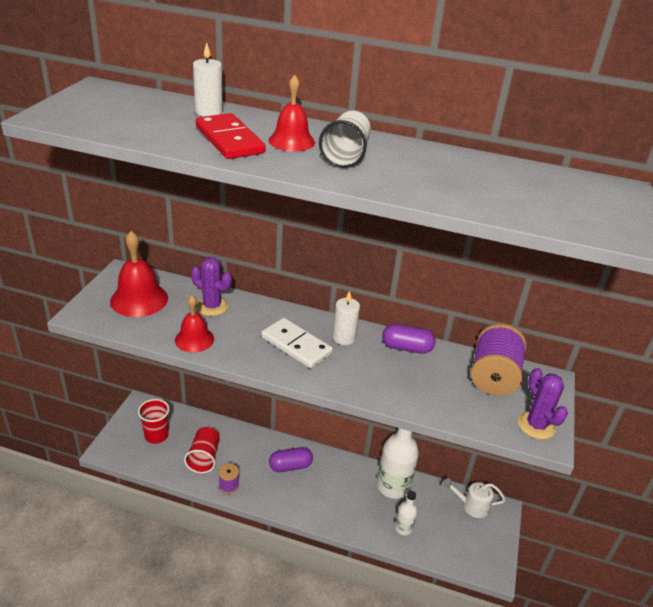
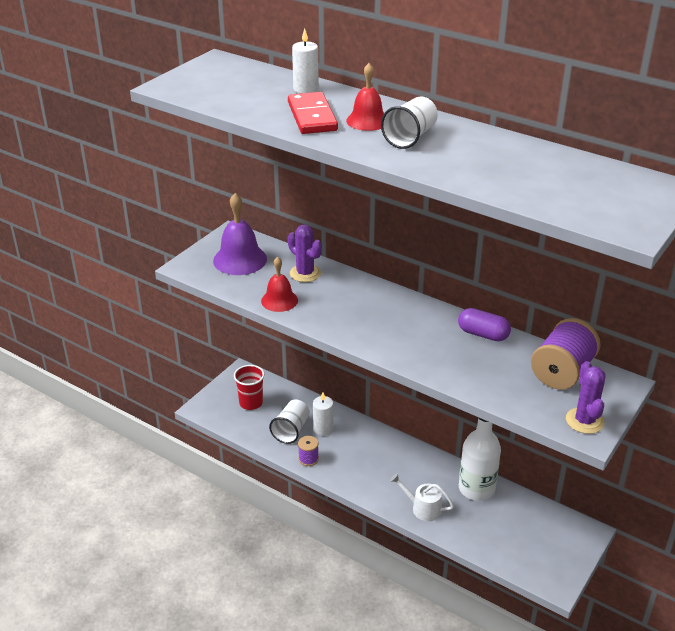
camera: 20 degrees right, 0 degrees up
(139, 299) = (240, 259): red bell -> purple bell
(204, 458) = (291, 430): red cup -> white cup
(290, 466) = (375, 452): purple capsule -> none
(296, 345) = (373, 318): white domino -> none
(344, 337) = (422, 317): white candle -> white candle (323, 429)
(403, 528) = (473, 528): white bottle -> none
(472, 505) = (556, 522): white watering can -> white watering can (423, 508)

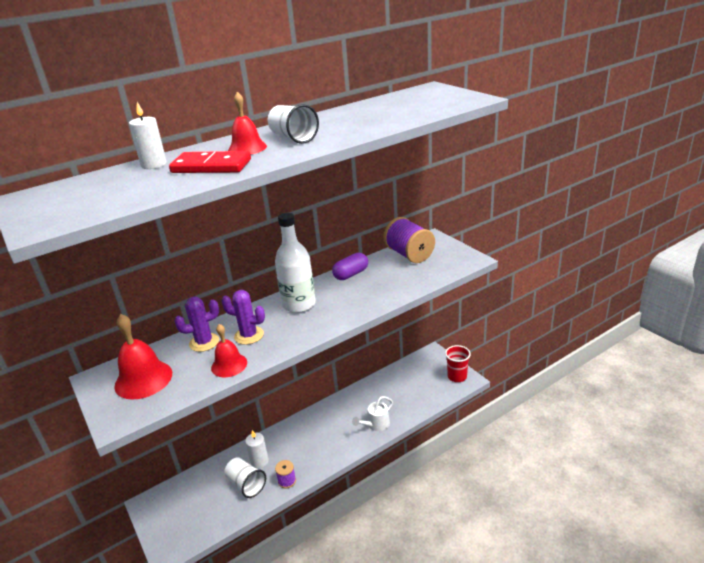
camera: 65 degrees left, 5 degrees down
(240, 259) = (143, 379): purple bell -> red bell
(251, 403) = (191, 506): red cup -> red cup (457, 376)
(476, 489) = (372, 391): white bottle -> white bottle (299, 304)
(584, 421) = (459, 258): purple cactus -> purple cactus (249, 335)

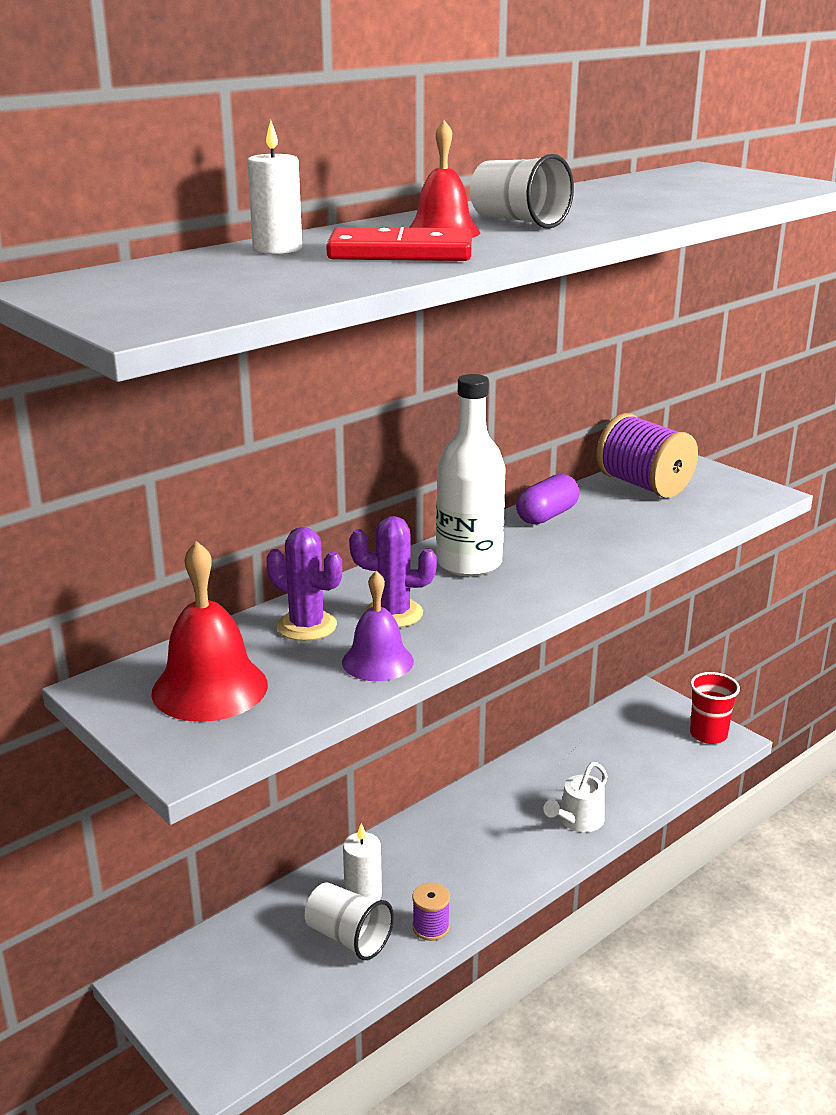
camera: 10 degrees left, 5 degrees down
(204, 342) = (306, 626): purple cactus -> purple cactus turned 60 degrees clockwise
(229, 365) = (377, 661): red bell -> purple bell

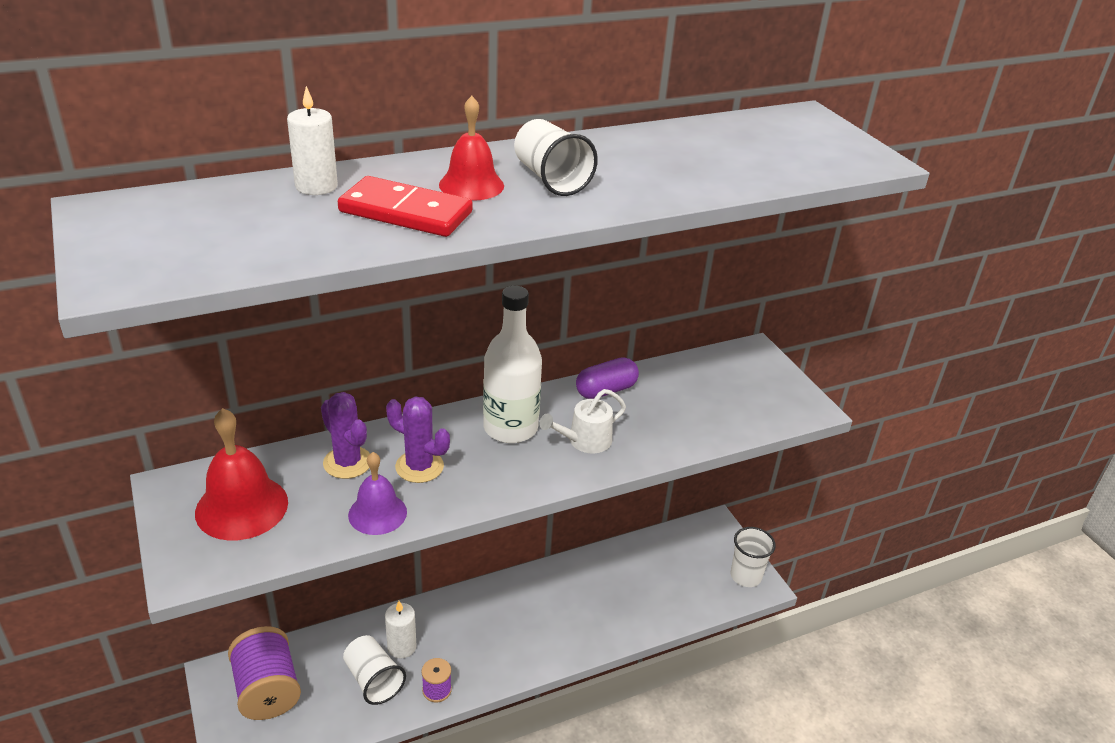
camera: 15 degrees right, 10 degrees up
(578, 821) = (596, 628): white watering can -> white watering can (585, 441)
(643, 485) = (709, 375): purple spool -> purple spool (267, 690)
(708, 734) = (745, 576): red cup -> white cup

